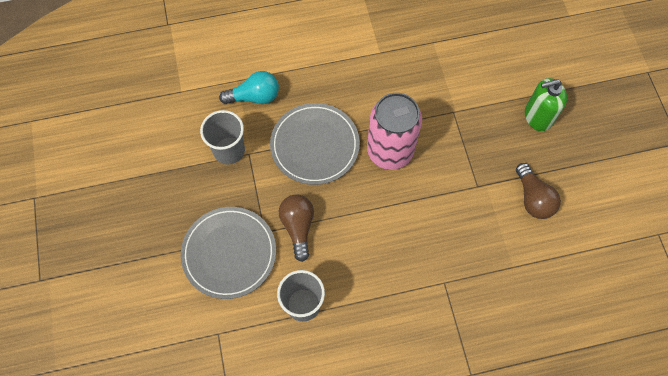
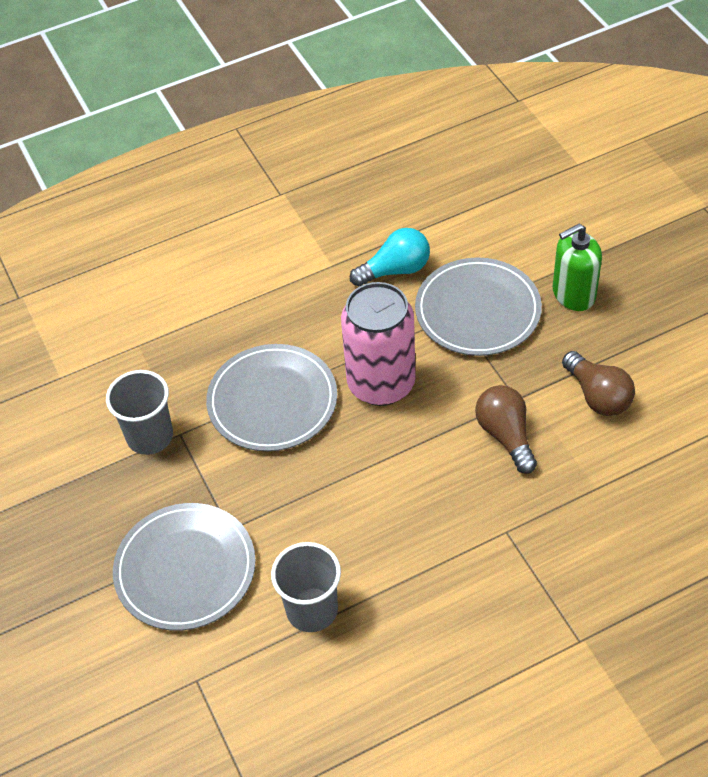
camera: 10 degrees left, 15 degrees down
(254, 96) = (169, 360): turquoise light bulb -> turquoise light bulb (395, 270)
(298, 227) = (277, 510): brown light bulb -> brown light bulb (505, 435)
(469, 112) = (477, 311): none -> grey plate

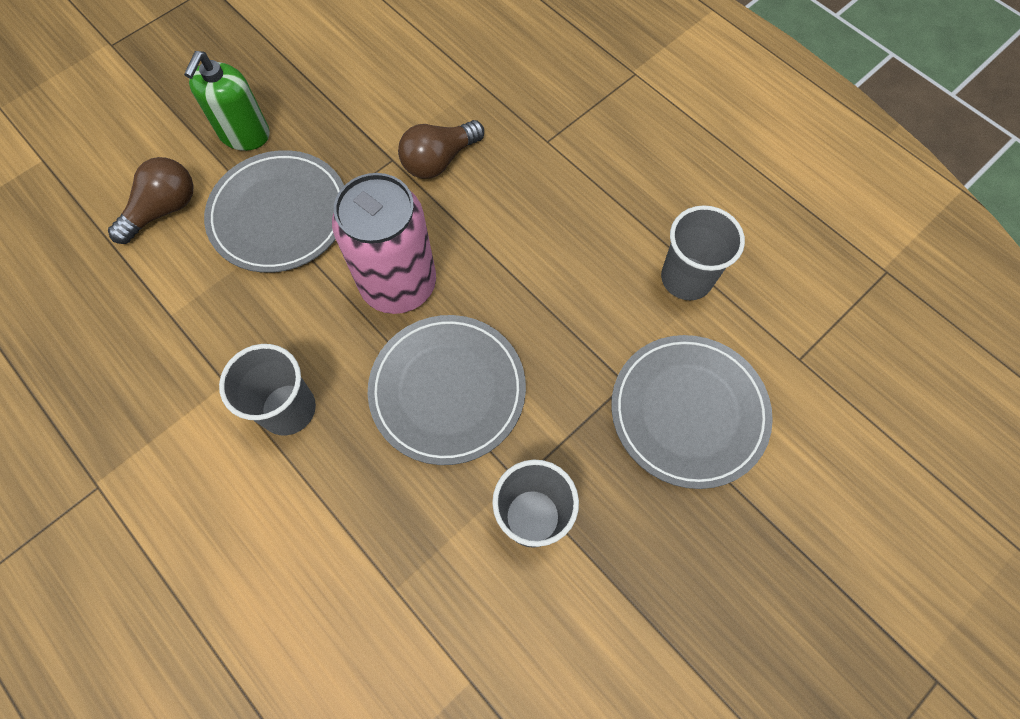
camera: 110 degrees left, 15 degrees up
(296, 300) = (288, 409): none -> grey cup
(395, 270) = (226, 310): turquoise light bulb -> none
(573, 294) = (244, 134): green soap dispenser -> green soap dispenser turned 60 degrees clockwise
(598, 396) = (374, 96): brown light bulb -> brown light bulb (164, 209)

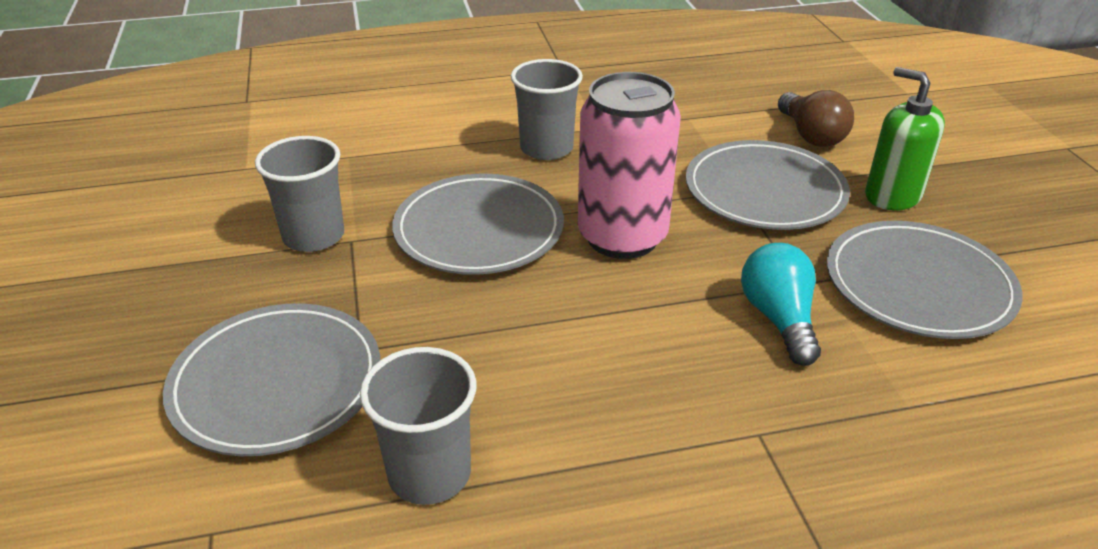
camera: 120 degrees right, 30 degrees down
(357, 99) = (918, 285): none -> grey plate
(439, 160) = (779, 318): brown light bulb -> turquoise light bulb

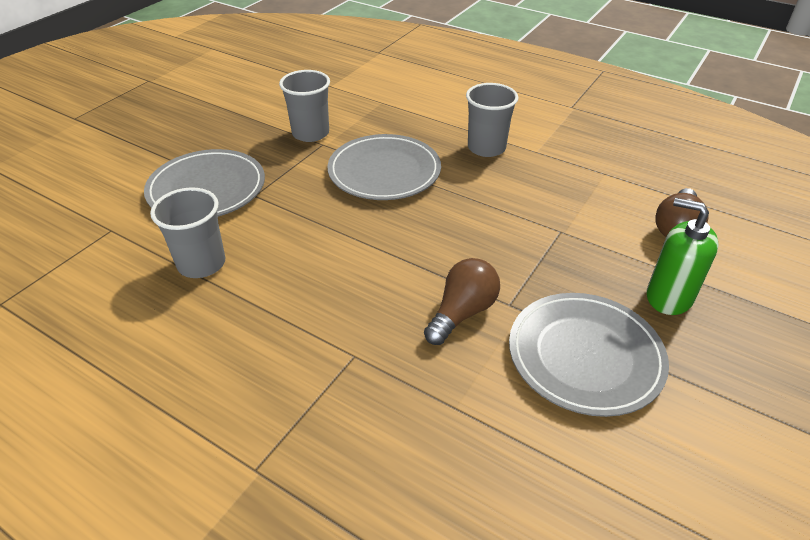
camera: 45 degrees right, 5 degrees up
(622, 237) = (449, 217): pink can -> none
(764, 191) = (579, 242): grey plate -> none
(779, 318) = (462, 312): turquoise light bulb -> brown light bulb
(892, 196) = (668, 297): green soap dispenser -> green soap dispenser turned 60 degrees counterclockwise

